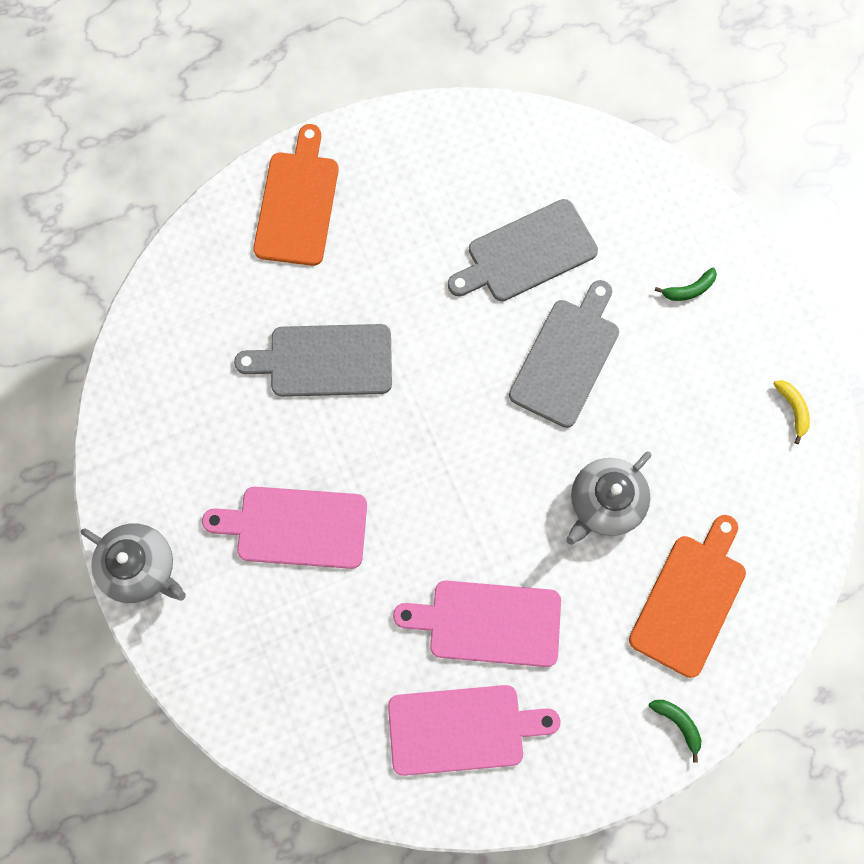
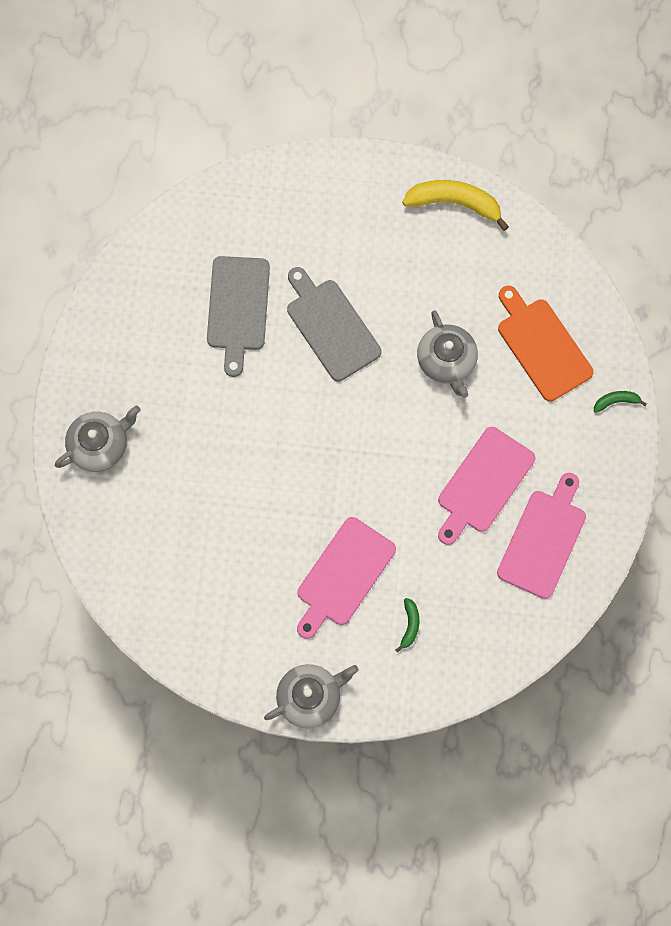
camera: 60 degrees left, 0 degrees up
(297, 203) = (100, 445): orange cutting board -> grey teapot
(325, 361) = (234, 491): grey cutting board -> none
(689, 289) = (331, 217): green banana -> green banana (409, 625)
(792, 409) = (455, 203): yellow banana -> yellow banana, size x2.07

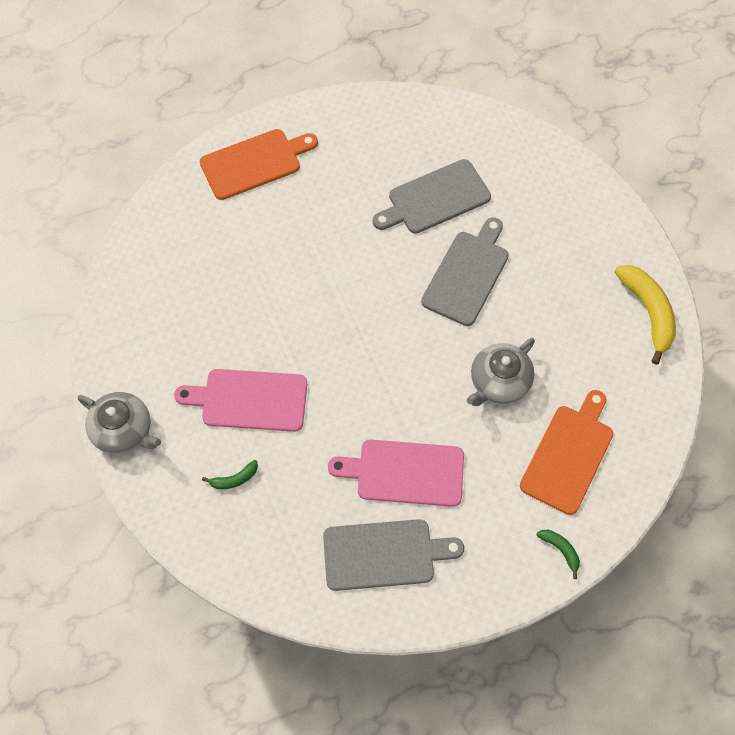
camera: 60 degrees right, 10 degrees down
(100, 445) = (254, 163): grey teapot -> orange cutting board
(543, 539) = (384, 554): pink cutting board -> grey cutting board

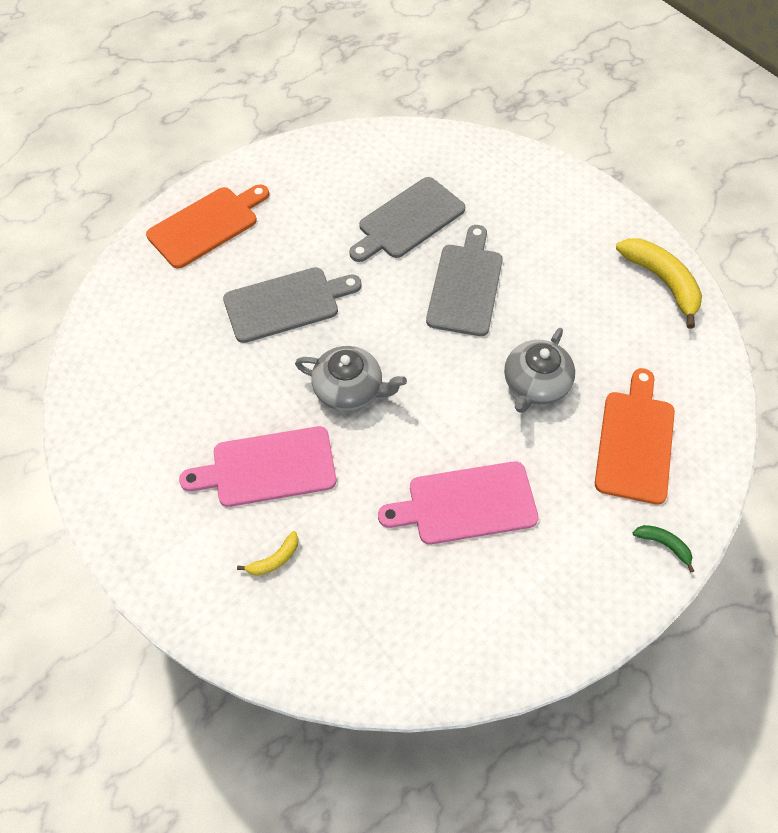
camera: 15 degrees left, 5 degrees down
(123, 430) = (129, 537): grey teapot -> grey teapot (349, 389)
(234, 479) = (274, 559): green banana -> yellow banana
(384, 554) = (471, 600): grey cutting board -> grey cutting board (286, 303)

